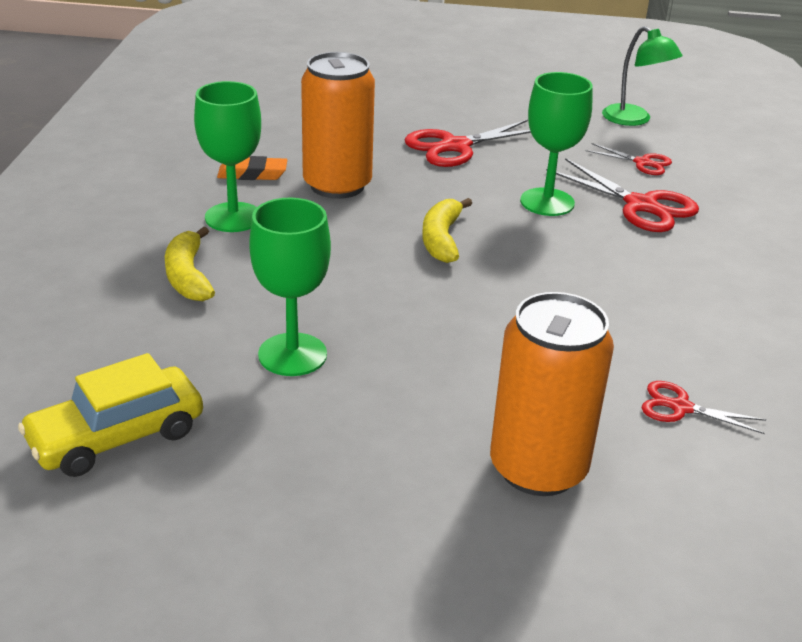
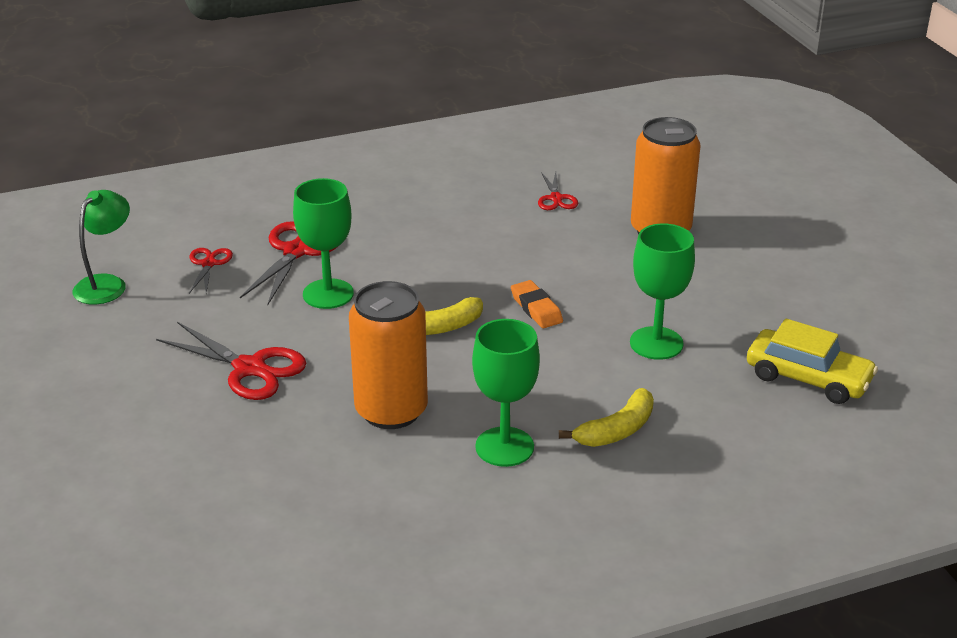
camera: 115 degrees left, 0 degrees up
(252, 174) = (412, 471): orange eraser -> orange eraser (536, 308)

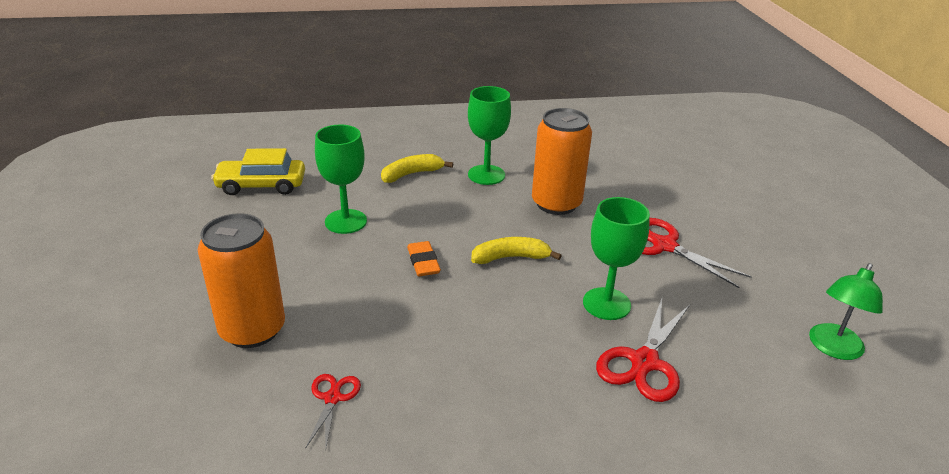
camera: 170 degrees left, 0 degrees up
(209, 264) = (736, 359): red scissors -> none
(808, 378) = (261, 185): yellow car -> yellow car turned 45 degrees counterclockwise

